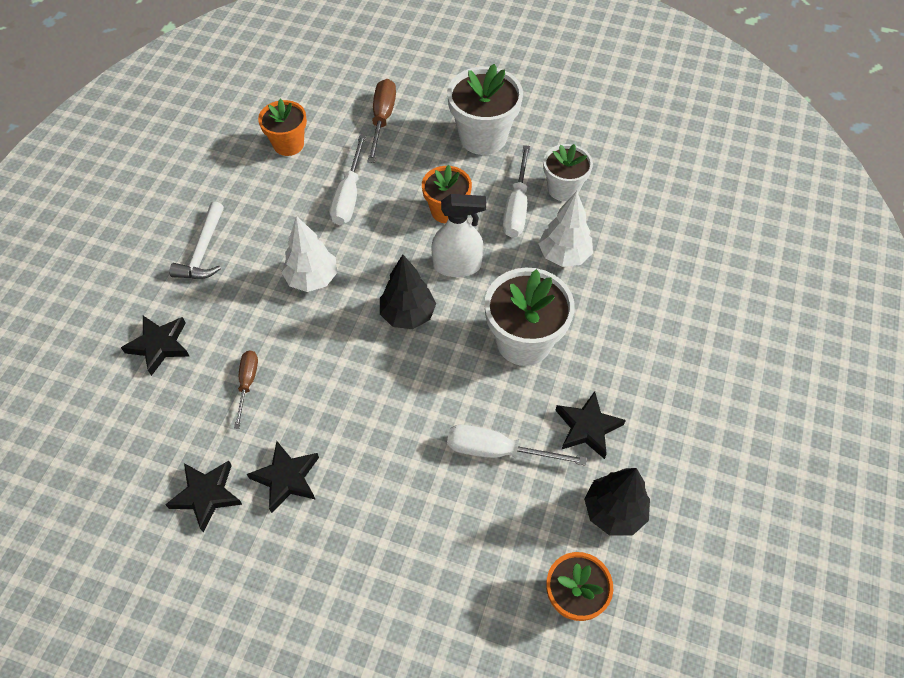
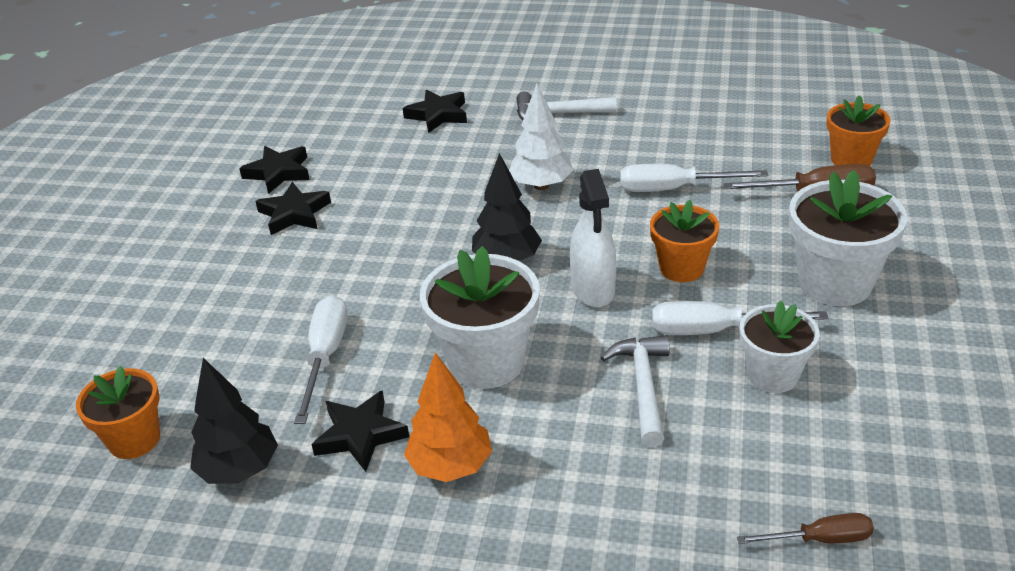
camera: 85 degrees right, 20 degrees down
(247, 383) = (400, 171): brown screwdriver -> brown screwdriver (820, 539)
(288, 144) = (734, 134): orange flower pot -> orange flower pot (851, 159)
(564, 255) = (643, 387): white tree -> white hammer
(623, 372) = (450, 466): none -> orange tree

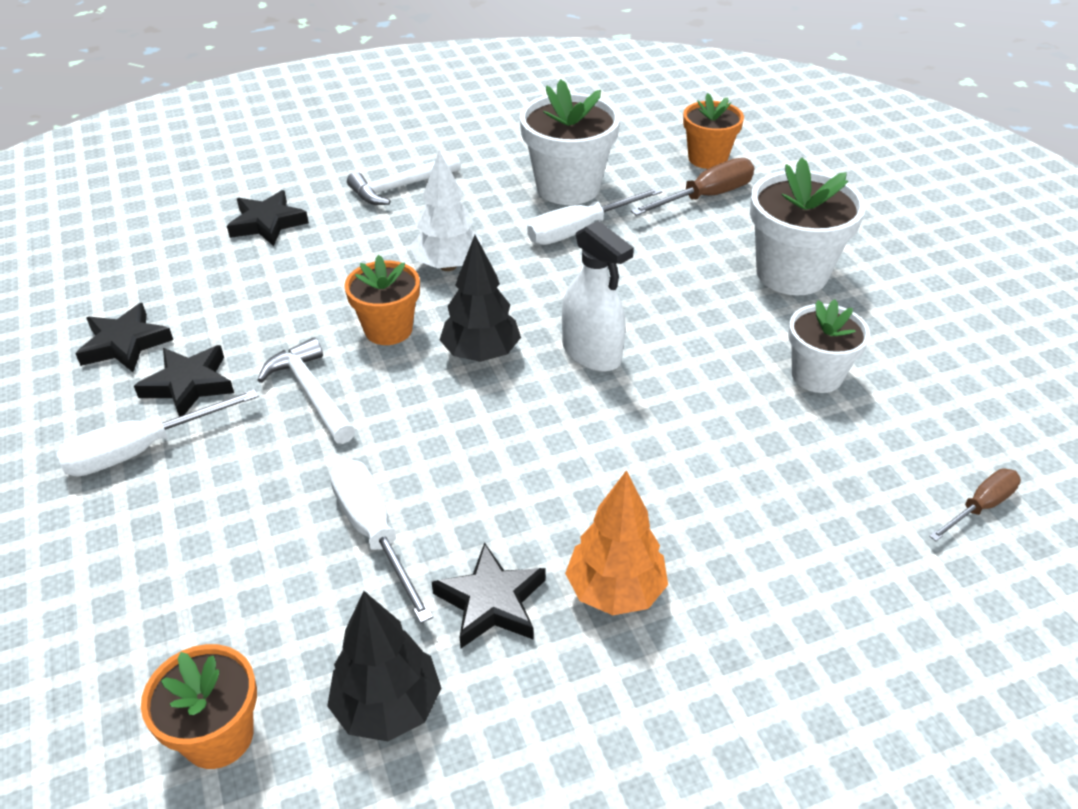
camera: 35 degrees left, 5 degrees up
(486, 362) = (553, 467): white flower pot -> white flower pot (568, 187)
(643, 387) = (721, 431): white hammer -> white hammer (311, 393)
(681, 268) = (654, 304): orange flower pot -> orange flower pot (388, 329)
(715, 330) = (734, 353): white screwdriver -> white screwdriver (141, 450)

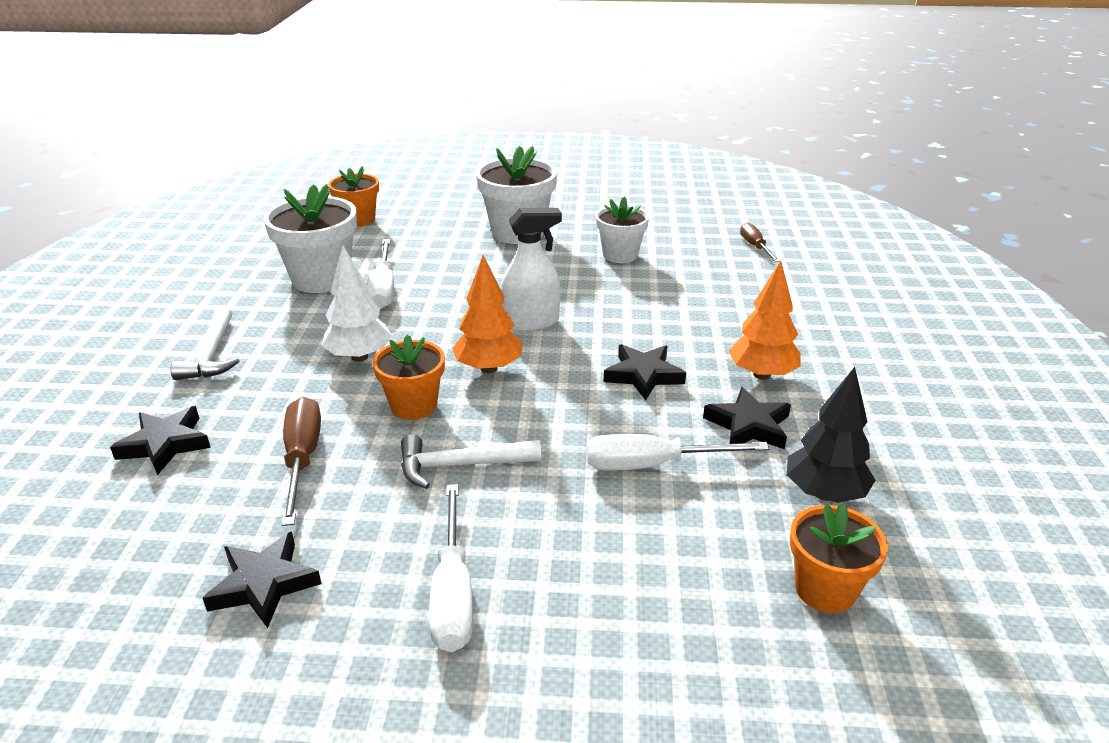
camera: 65 degrees left, 10 degrees down
(189, 385) = (380, 543): black star -> black star (643, 375)
(481, 354) = (489, 368): black tree -> orange tree
(706, 197) = (403, 233): brown screwdriver -> brown screwdriver (302, 458)

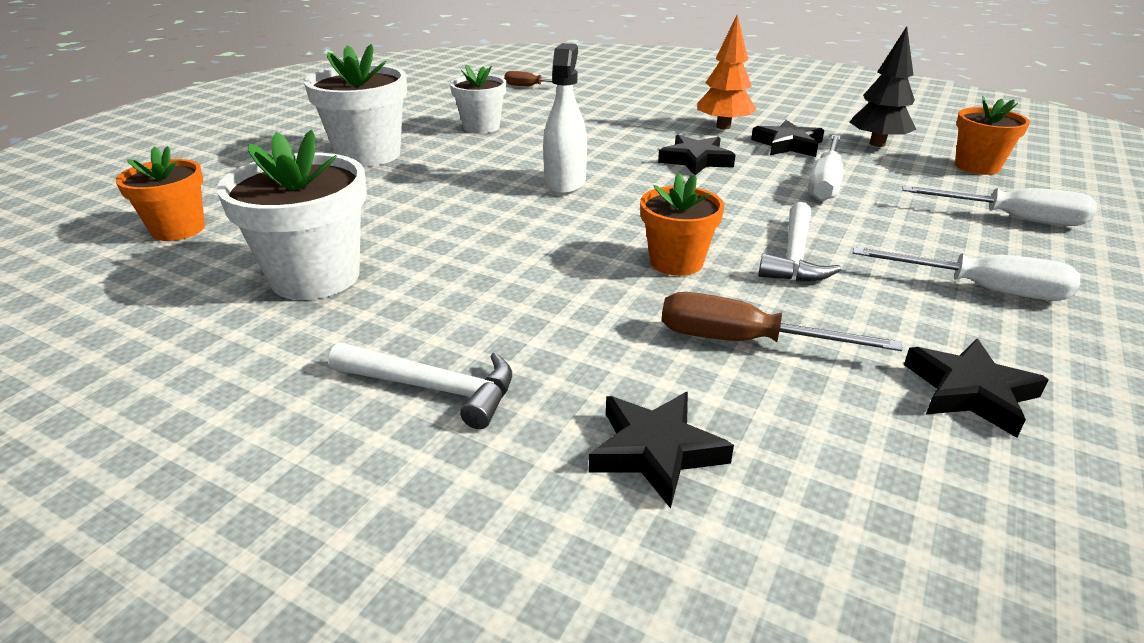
camera: 65 degrees left, 0 degrees up
(359, 357) = (548, 278): white tree -> none
(383, 289) = (400, 241): white screwdriver -> white screwdriver (1013, 219)
(489, 368) = (633, 215): orange tree -> none

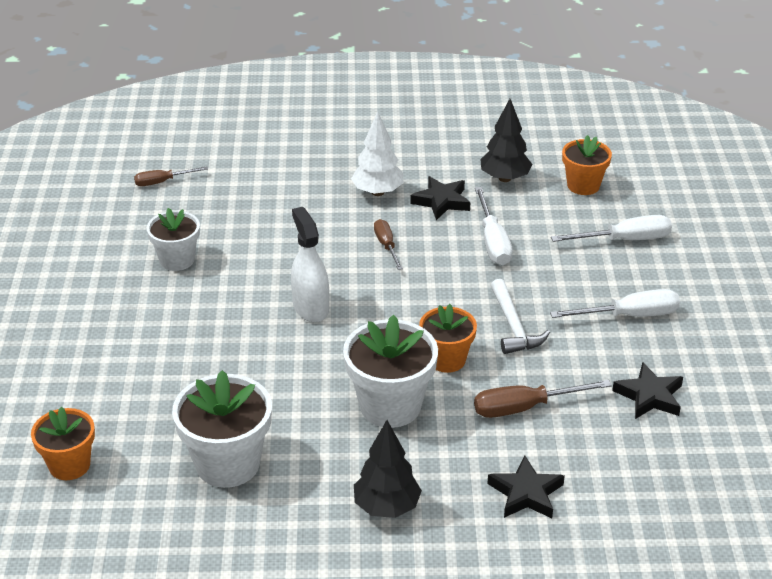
camera: 30 degrees left, 5 degrees up
(368, 155) = (118, 330): white flower pot -> white flower pot (390, 406)
(433, 388) = (386, 507): white hammer -> black tree
(695, 160) = (386, 246): black star -> brown screwdriver
(723, 127) = (378, 192): orange tree -> white tree

